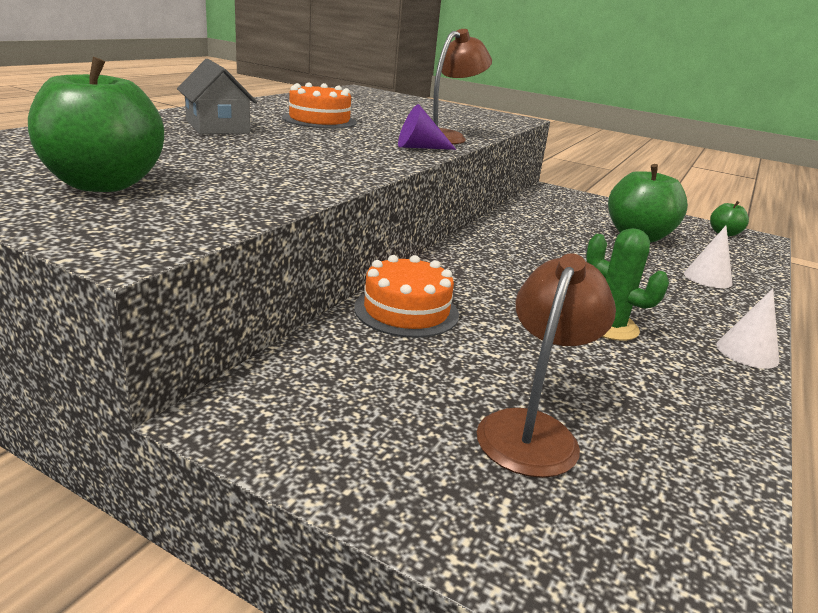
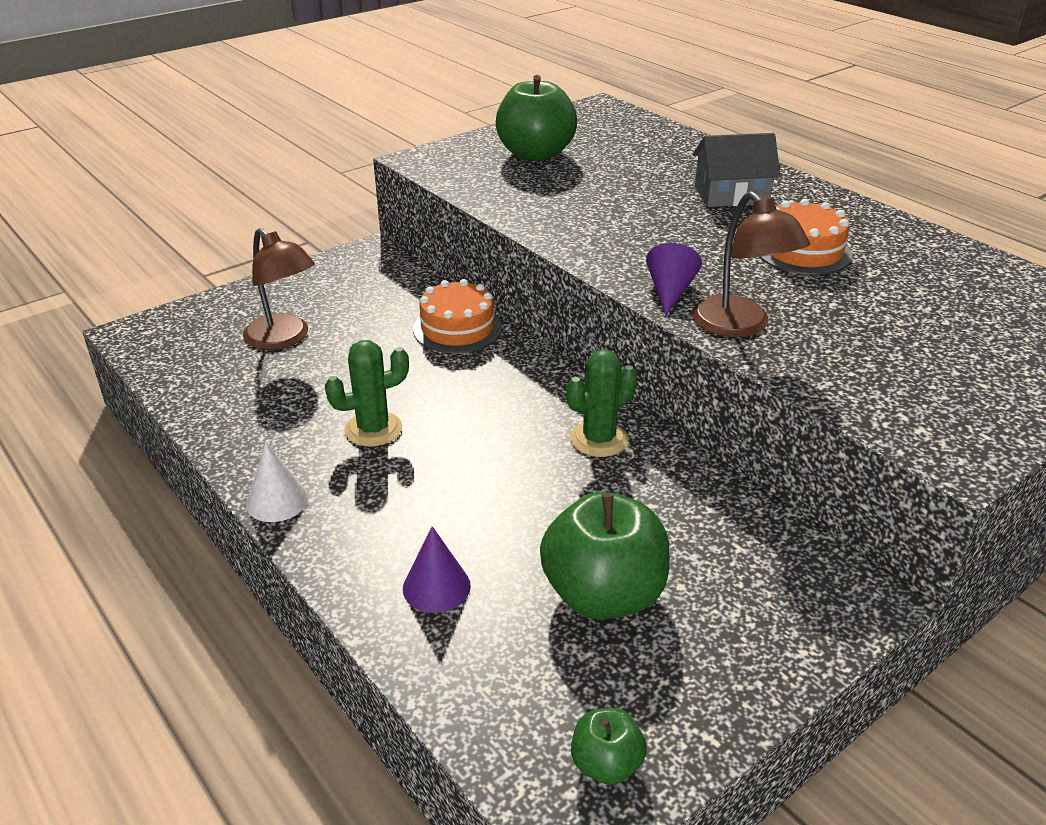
camera: 115 degrees right, 10 degrees up
(509, 242) = (599, 439): none -> green cactus
(707, 278) = (436, 587): white cone -> purple cone

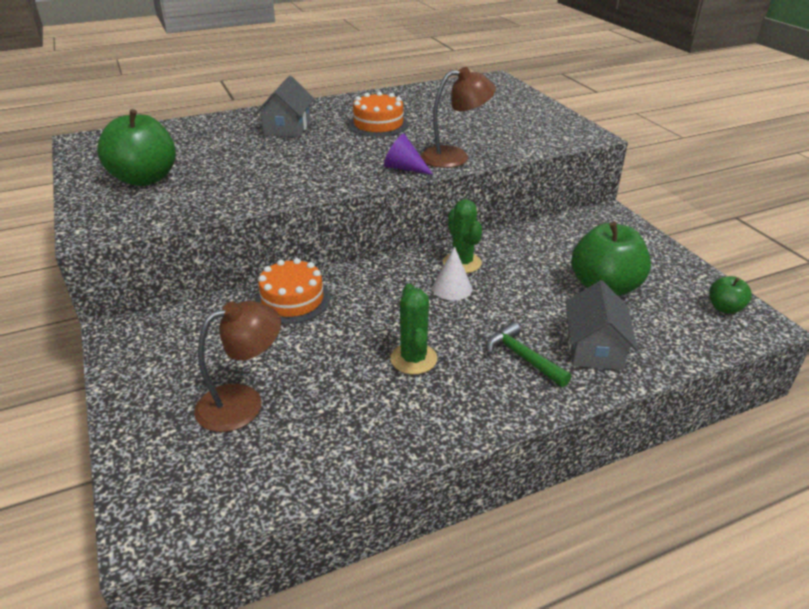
camera: 75 degrees left, 0 degrees up
(277, 501) = (490, 419): white cone -> white cone (452, 288)
(397, 517) = (522, 357): none -> green hammer
(436, 587) = (594, 348): purple cone -> grey house

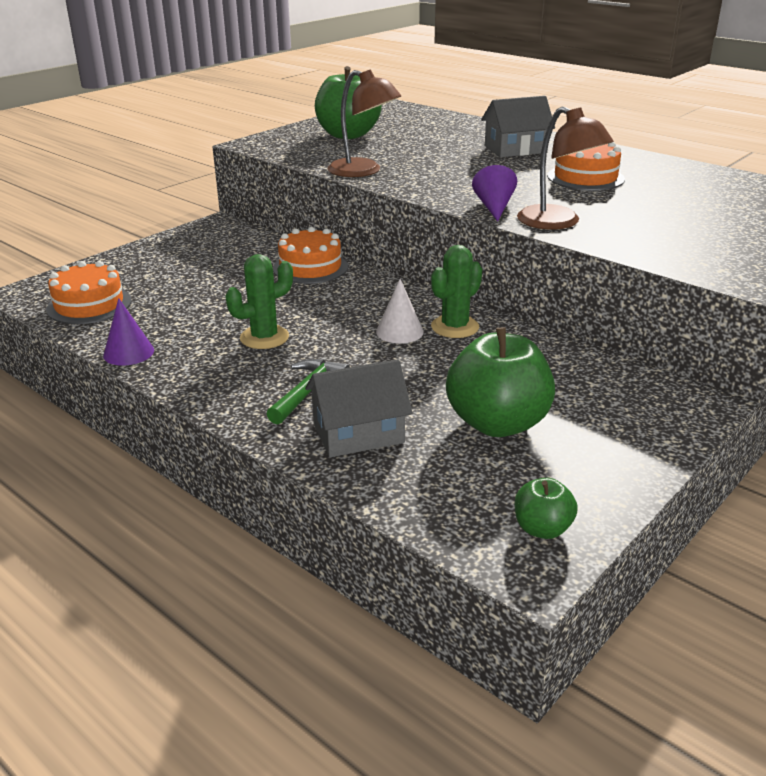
camera: 65 degrees right, 5 degrees down
(240, 471) = (89, 305): none -> orange cake
(243, 403) = (163, 286): brown lamp -> brown lamp (363, 171)
(383, 455) = (128, 353): none -> purple cone

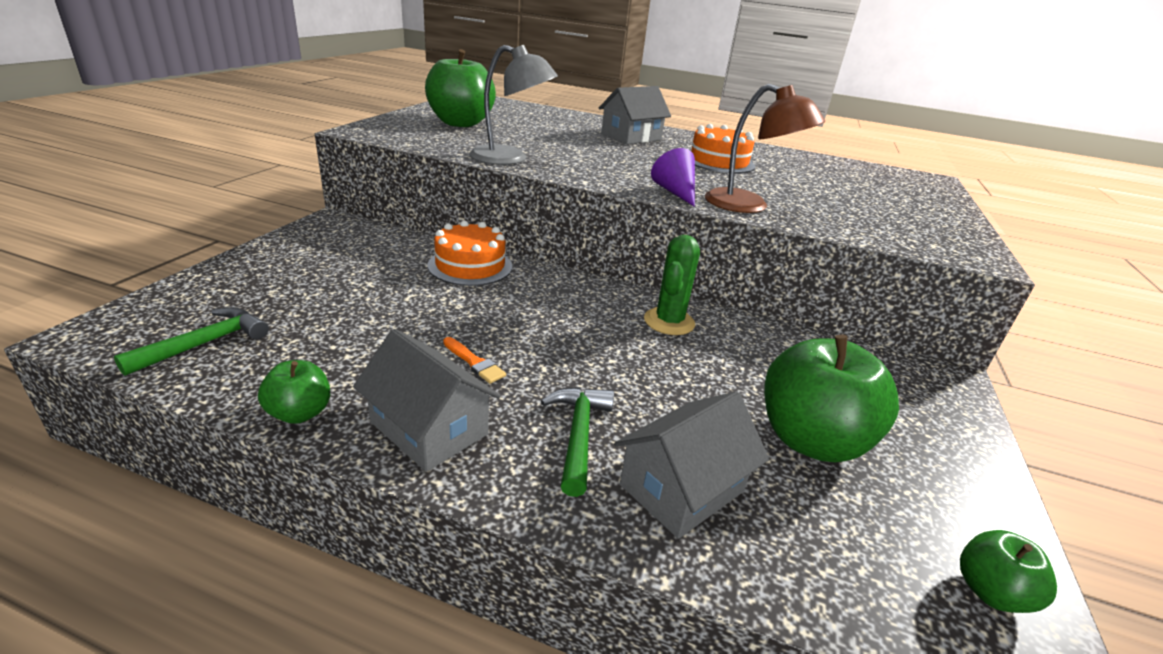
camera: 25 degrees left, 0 degrees up
(89, 305) = (205, 343): orange cake -> green hammer
(128, 353) = (300, 413): purple cone -> green apple
(205, 373) = (429, 428): none -> grey house
(264, 337) = (474, 362): green cactus -> orange brush
(363, 171) = (510, 158): brown lamp -> grey lamp
(399, 331) = (619, 334): white cone -> none

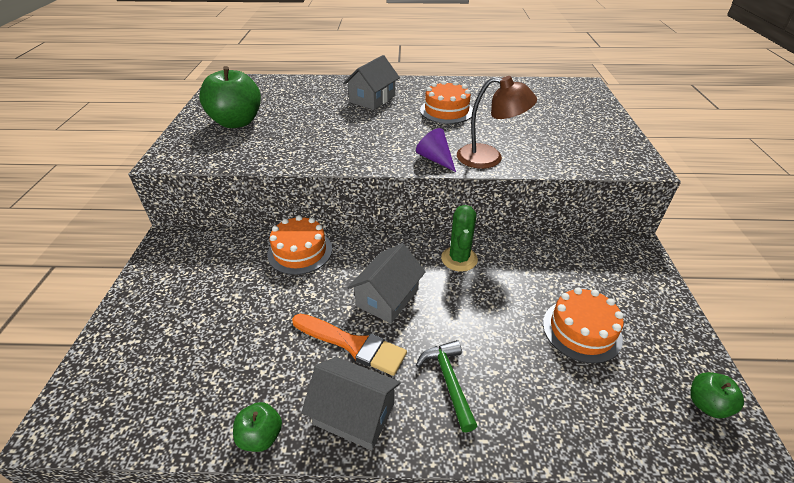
camera: 15 degrees left, 10 degrees up
(205, 343) = (151, 401): green hammer -> none
(474, 362) = (352, 344): orange brush -> orange brush, size x1.98
(510, 158) = (301, 157): grey lamp -> none
(682, 488) = (527, 398): grey house -> grey house (387, 297)
(810, 440) = (581, 330): green apple -> orange cake

